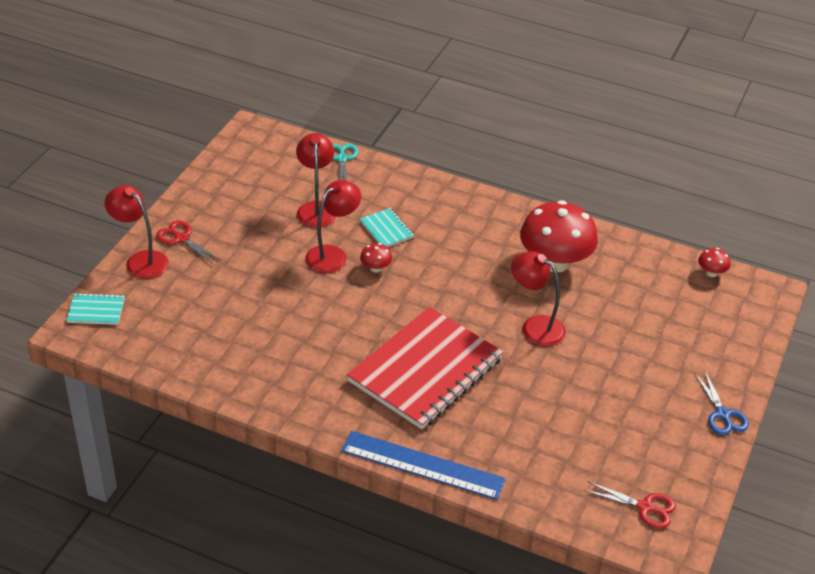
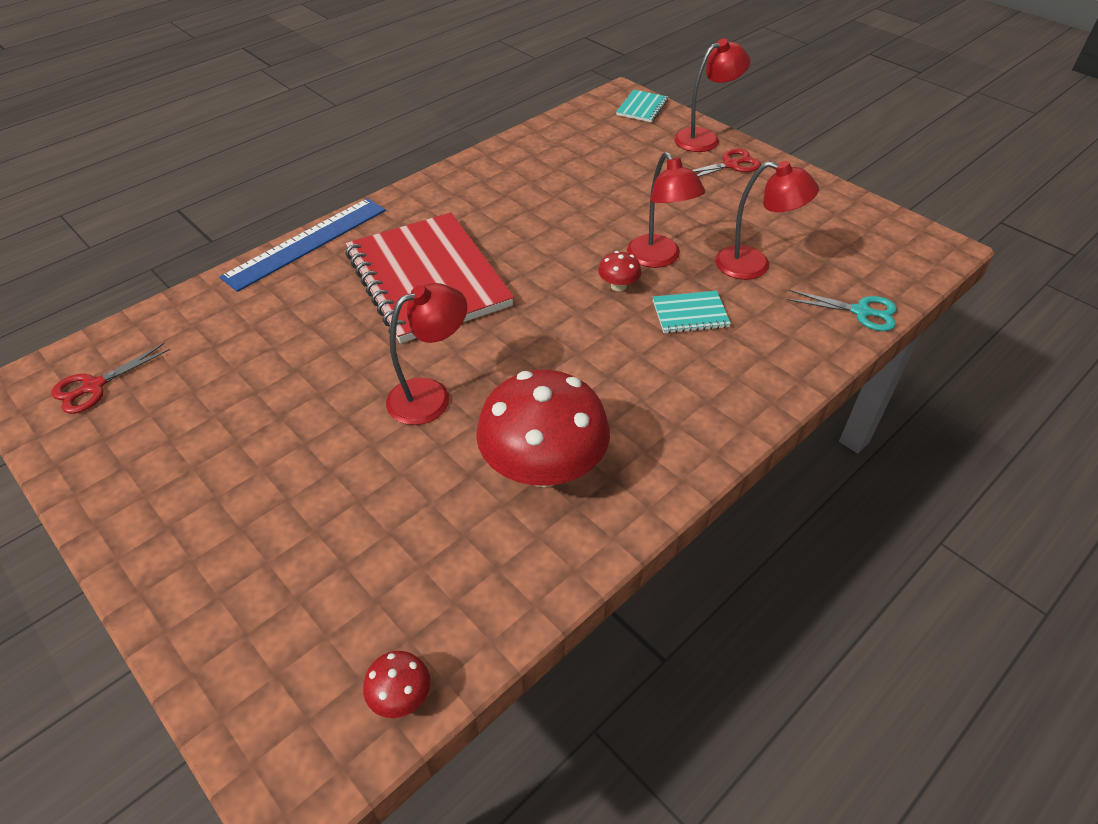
camera: 115 degrees right, 5 degrees up
(722, 414) = (130, 537): blue scissors -> none

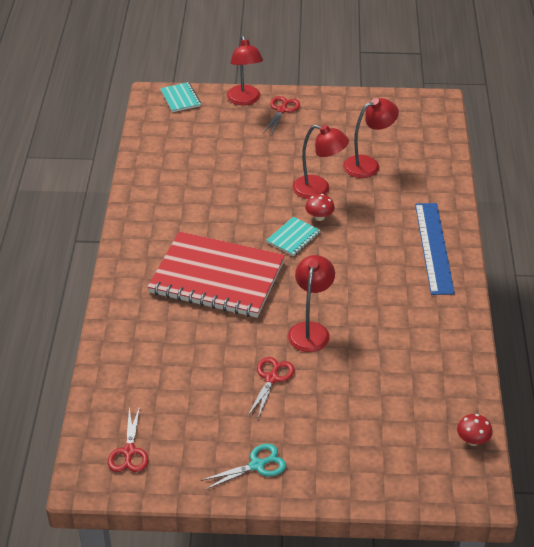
camera: 45 degrees left, 5 degrees down
(306, 243) = (112, 304): blue ruler -> blue ruler (434, 247)
(316, 417) = (271, 378): none -> red scissors
(543, 467) = (405, 323): red mushroom -> none
(690, 314) = (372, 209): turquoise notebook -> turquoise notebook (293, 237)
(704, 138) = (245, 100): red lamp -> red lamp turned 150 degrees clockwise
(861, 312) = (443, 159): turquoise scissors -> turquoise scissors (257, 465)

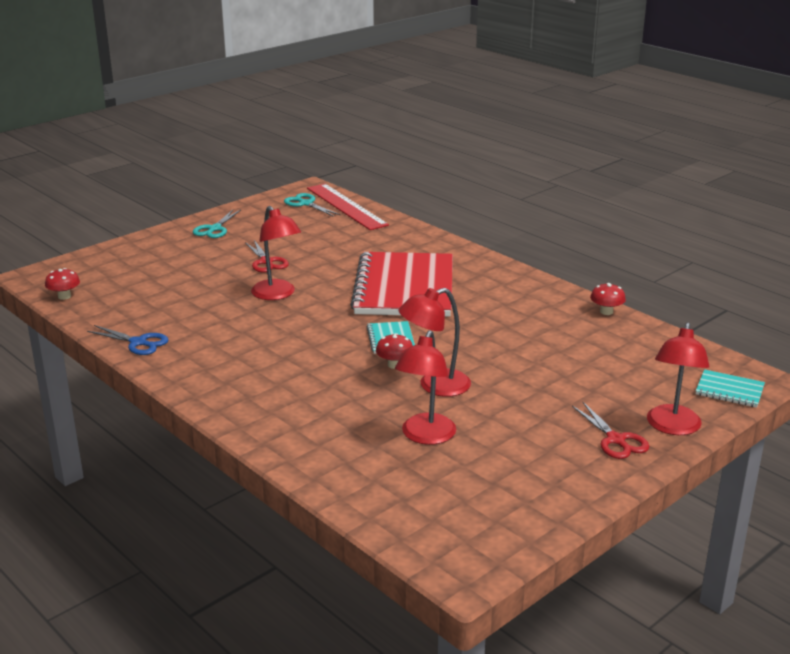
camera: 135 degrees right, 15 degrees down
(103, 419) = (346, 206): none -> red ruler
(129, 452) = (306, 204): red scissors -> turquoise scissors
(136, 177) = (606, 312): none -> red mushroom
(217, 277) = (404, 288): red notebook -> red notebook turned 60 degrees counterclockwise
(245, 100) = (672, 427): red lamp -> red lamp turned 105 degrees counterclockwise
(434, 247) = (244, 397): blue ruler -> none
(458, 340) = (138, 343): none -> blue scissors

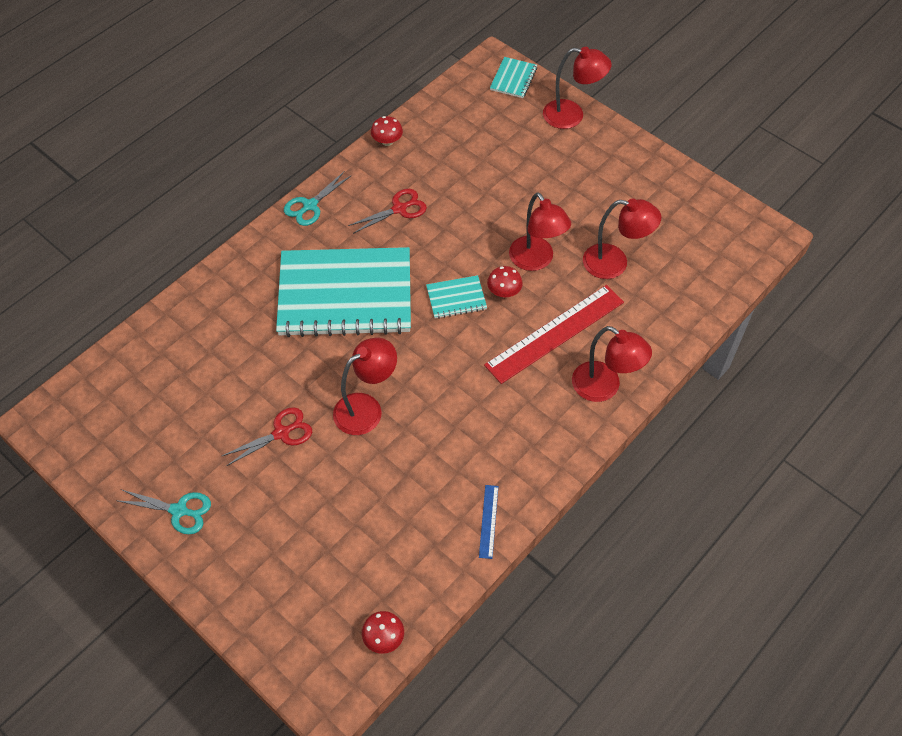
camera: 95 degrees left, 30 degrees up
(138, 343) = (488, 521): blue scissors -> blue ruler
(256, 414) = (604, 387): none -> red lamp
(306, 204) = (100, 417): turquoise scissors -> turquoise scissors (310, 205)
(346, 206) = (113, 371): red ruler -> red ruler (555, 333)
(404, 288) = (345, 295): red notebook -> turquoise notebook
(615, 440) = (595, 148): red scissors -> red scissors (399, 209)

